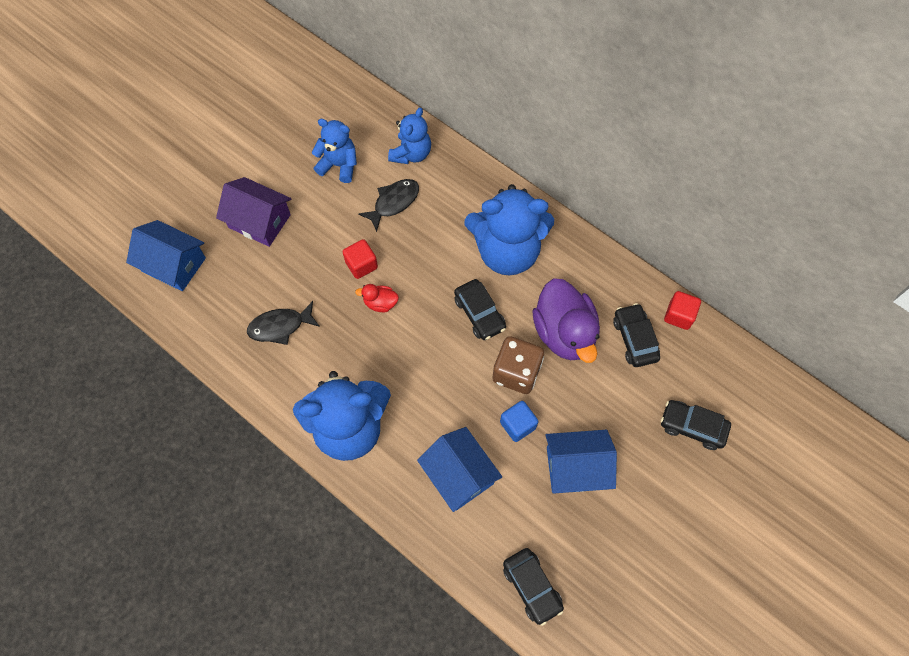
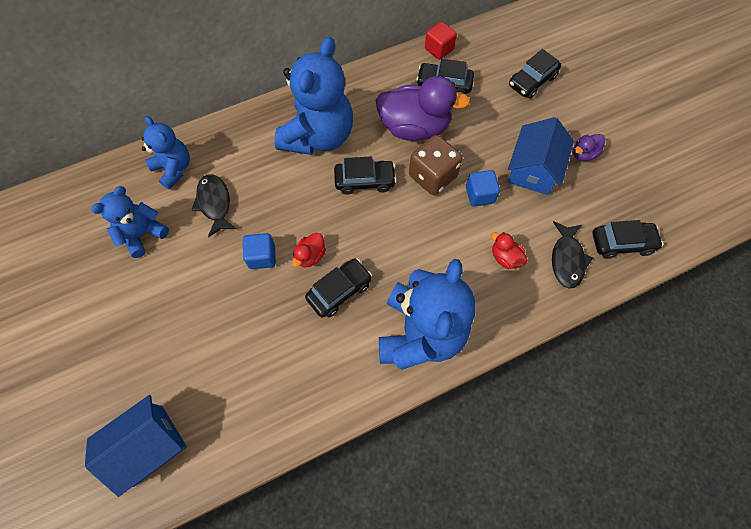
camera: 65 degrees left, 0 degrees up
(259, 221) = (155, 333): purple house -> none
(280, 326) = (284, 357): black fish -> black fish (567, 259)
(358, 342) = (339, 291): none -> black car
(361, 265) = (262, 256): red cube -> blue cube
(459, 474) = (505, 257): blue house -> red duck
(623, 514) = (583, 154): none -> purple duck

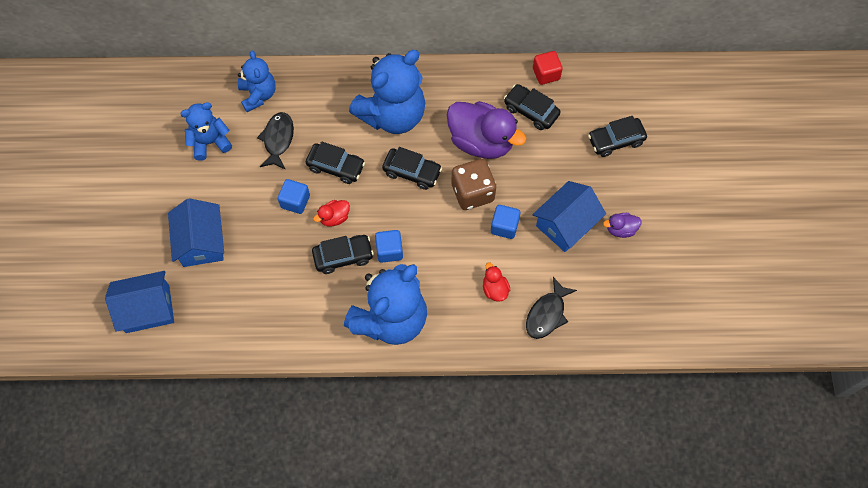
camera: 25 degrees right, 0 degrees up
(179, 342) = (201, 242): none -> blue house
(383, 265) = (389, 251): none -> blue cube
(621, 243) = (604, 321): black car -> black car (336, 166)

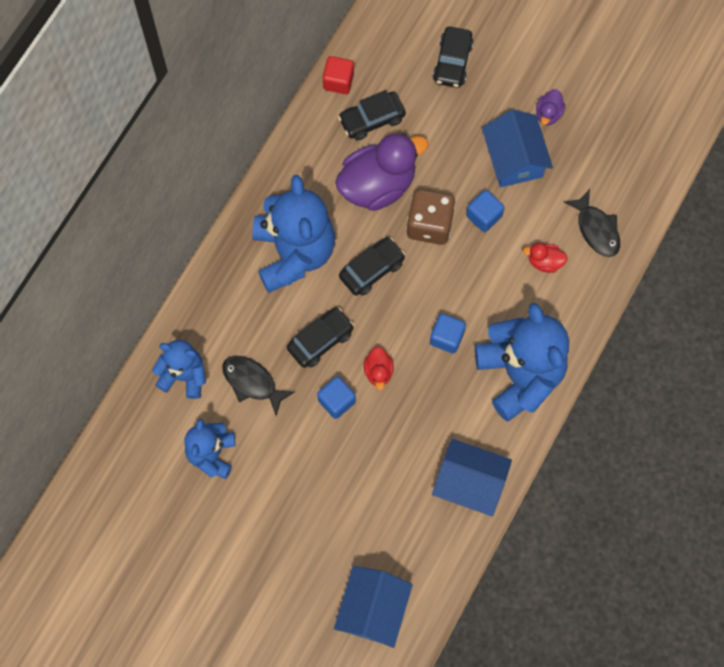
camera: 60 degrees left, 5 degrees up
(201, 242) = (327, 519): blue house -> blue house (470, 483)
(343, 256) = (427, 385): black car -> none

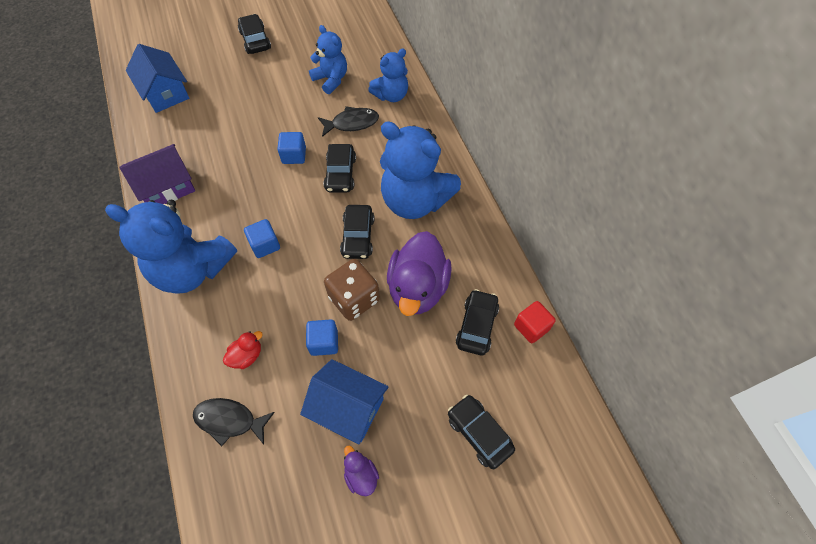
camera: 130 degrees right, 10 degrees down
(222, 591) = (255, 40): none -> black car
(378, 372) = (287, 190): red duck -> none
(470, 483) = (167, 187): blue house -> purple house

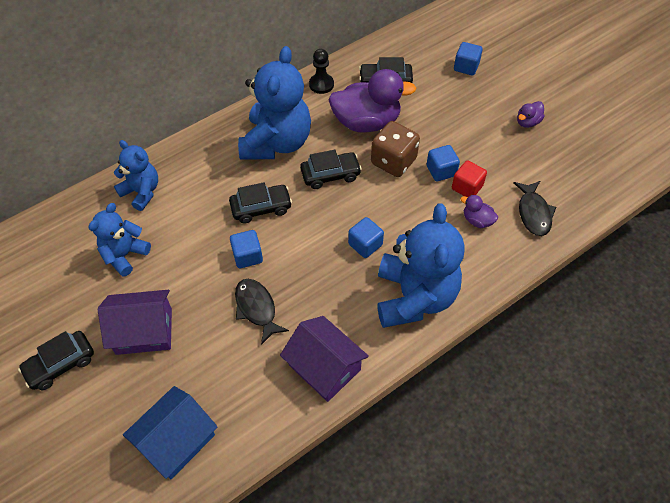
camera: 105 degrees left, 5 degrees down
(246, 356) = (477, 220): red duck -> purple duck
(258, 84) = (144, 331): none -> purple house
(347, 407) = (485, 142): blue house -> none
(352, 123) = (190, 216): black fish -> black fish (257, 308)
(479, 433) = (466, 67): black car -> blue cube
(487, 258) = (321, 84): none -> black pawn
(531, 327) = (373, 51): red cube -> red cube (467, 187)

